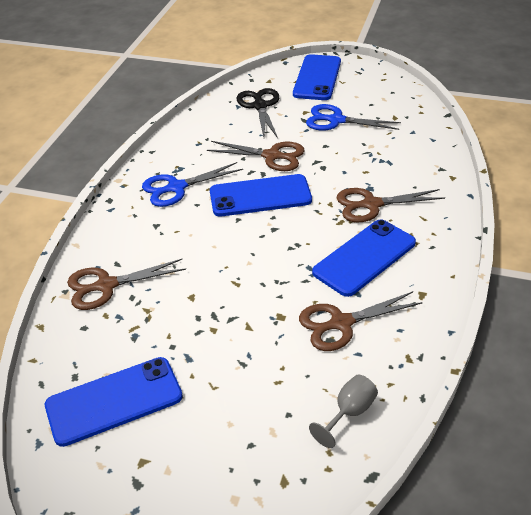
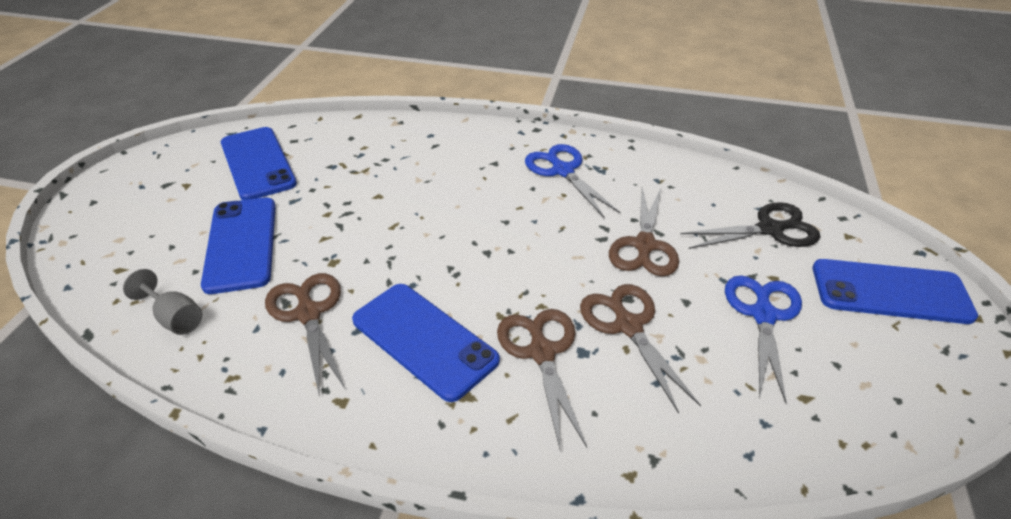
camera: 85 degrees right, 0 degrees up
(106, 285) = (403, 143): brown scissors -> brown scissors (628, 326)
(260, 196) = (552, 238): blue phone -> blue phone (241, 244)

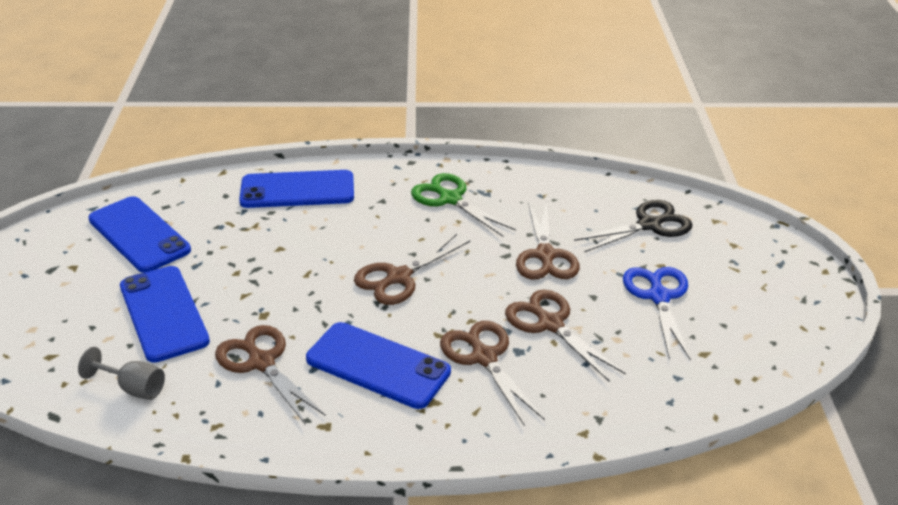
camera: 15 degrees left, 5 degrees down
(482, 244) = (399, 277): none -> brown scissors
(563, 171) = (450, 199): blue scissors -> green scissors
(890, 292) = (756, 262): blue phone -> blue phone (297, 190)

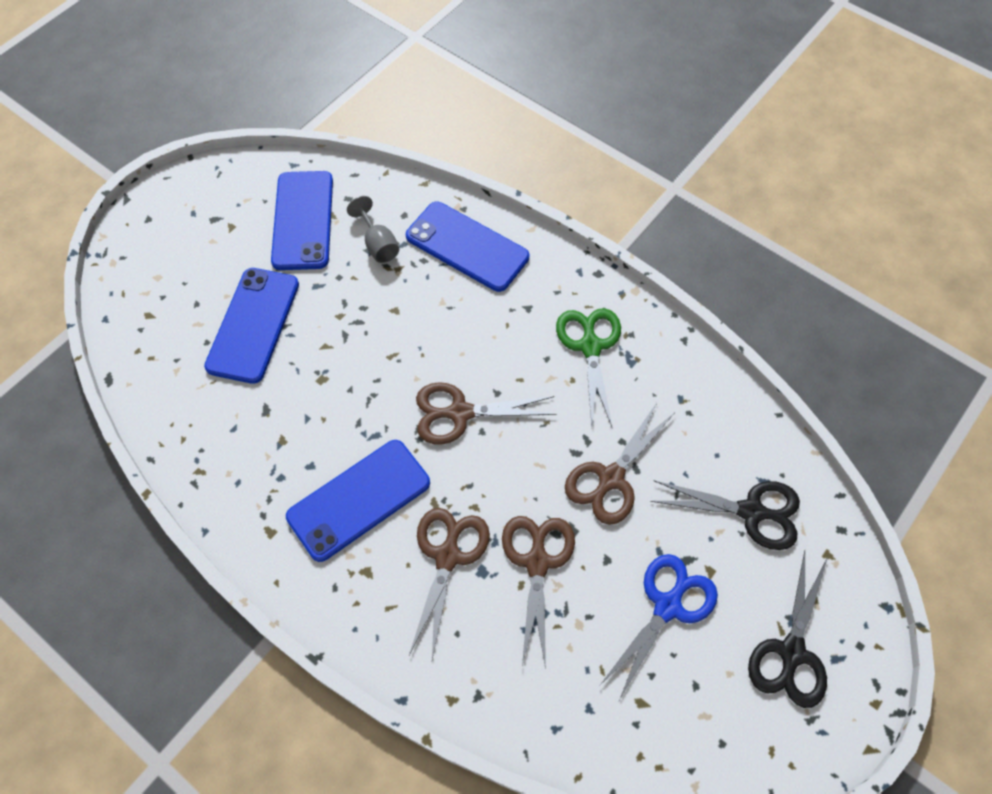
camera: 40 degrees right, 25 degrees up
(133, 388) = (176, 390): grey goblet -> grey goblet (378, 244)
(262, 362) = (279, 431): brown scissors -> none
(378, 365) = (359, 500): blue phone -> blue phone turned 75 degrees clockwise
(754, 275) = (791, 652): none -> black scissors

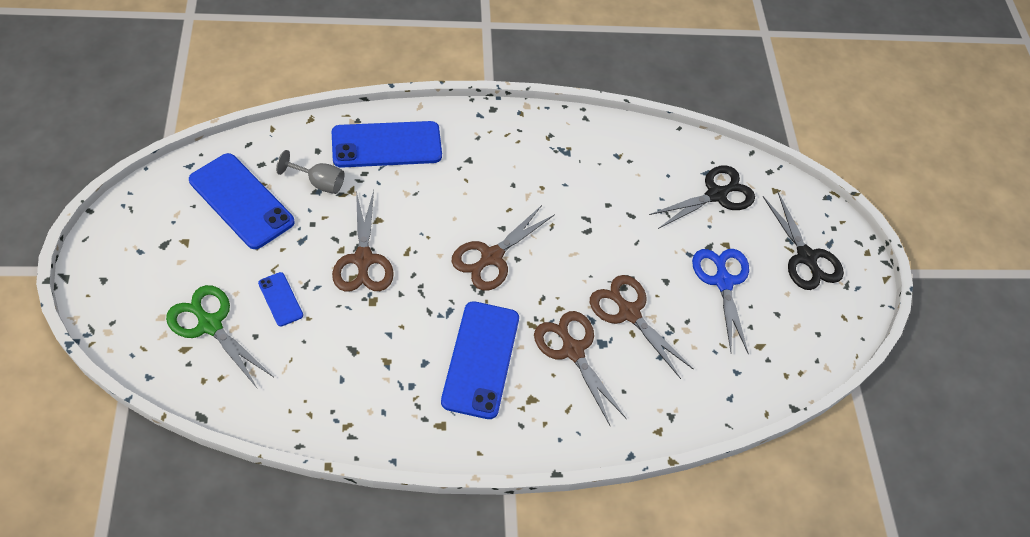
camera: 50 degrees left, 5 degrees down
(253, 325) = (280, 299): blue phone -> blue phone, size x0.48
(590, 347) = (533, 159): green scissors -> green scissors (210, 325)
(611, 478) = (623, 231): brown scissors -> brown scissors (363, 259)

